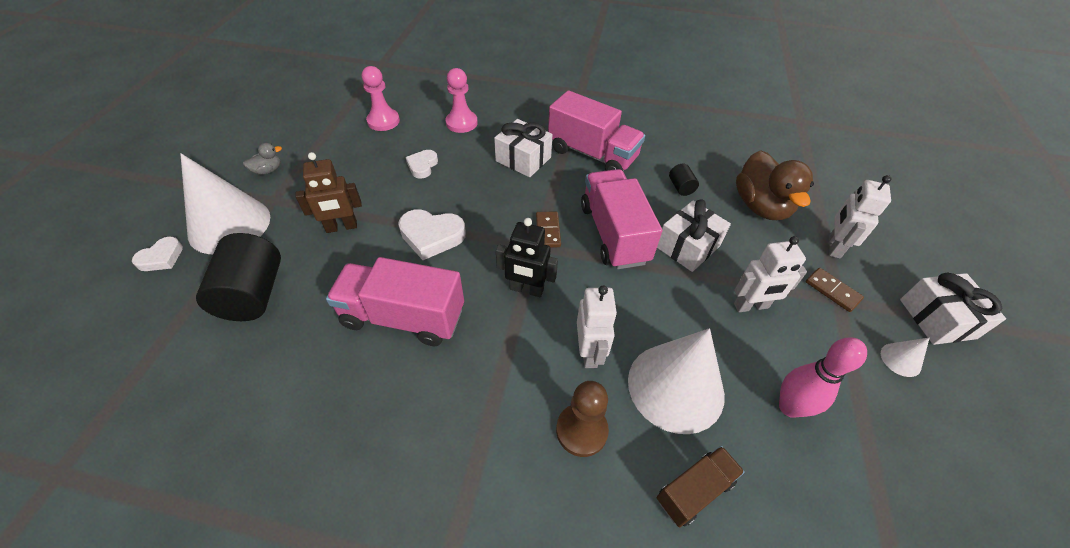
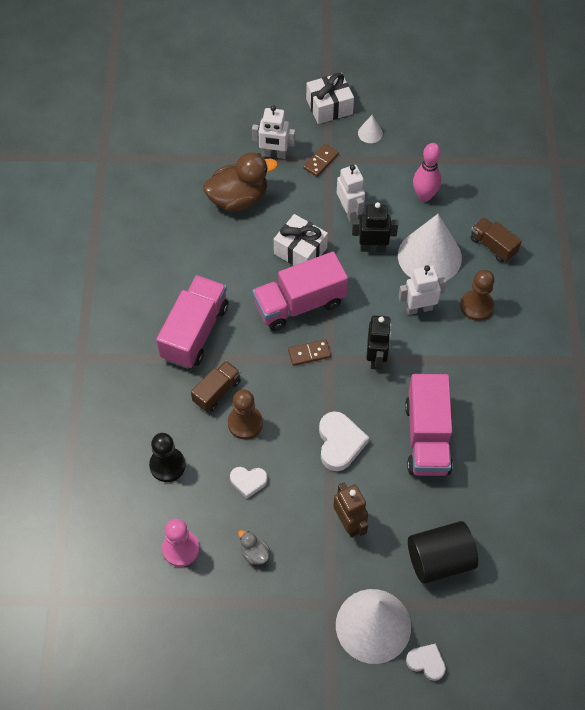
camera: 100 degrees left, 10 degrees up
(268, 170) = (290, 632): grey duck -> grey duck (254, 553)
(461, 123) = (167, 465): pink pawn -> black pawn
(483, 172) = (245, 423): none -> brown pawn
(523, 159) = (217, 391): white gift -> brown truck
(681, 187) = (227, 257): black cylinder -> none
(692, 320) = (372, 247): none -> black robot

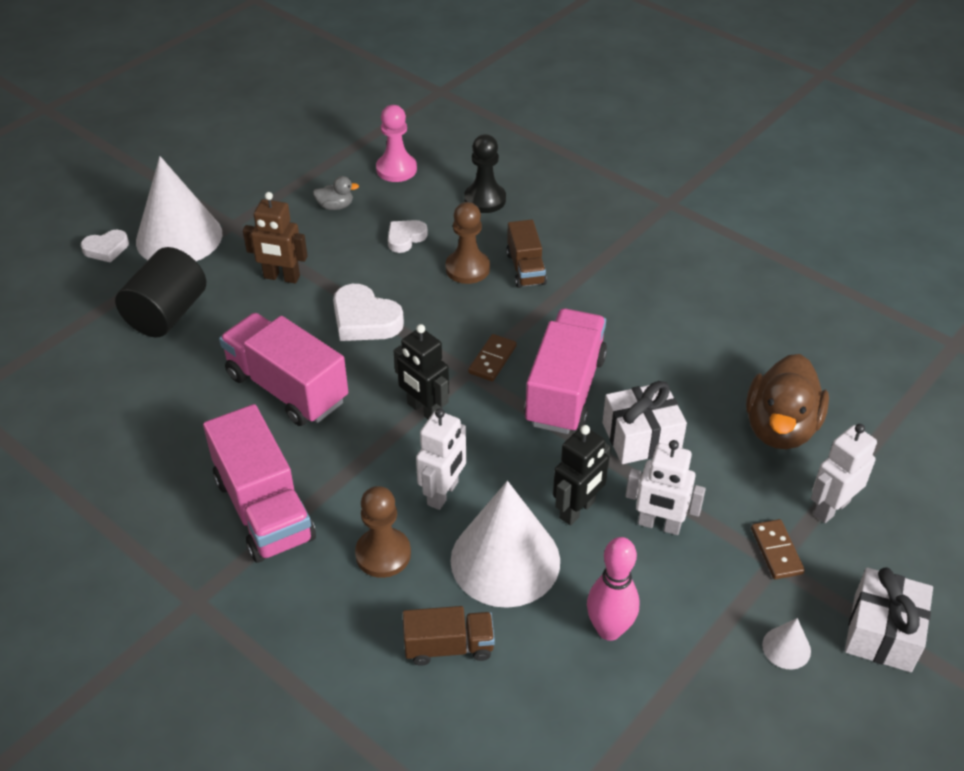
camera: 130 degrees right, 15 degrees down
(195, 332) = (615, 290): pink truck -> pink truck (264, 509)

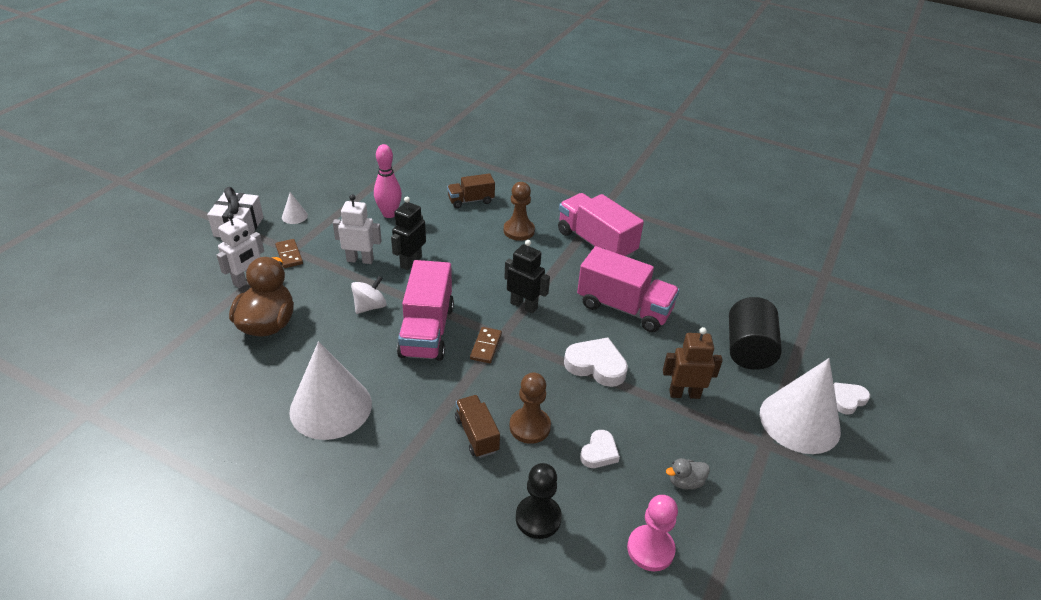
camera: 165 degrees right, 5 degrees down
(443, 493) = (495, 261): white robot -> none
(505, 560) = (450, 235): white cone -> white cone (331, 407)
(641, 437) = (370, 306): white gift -> white spinning top

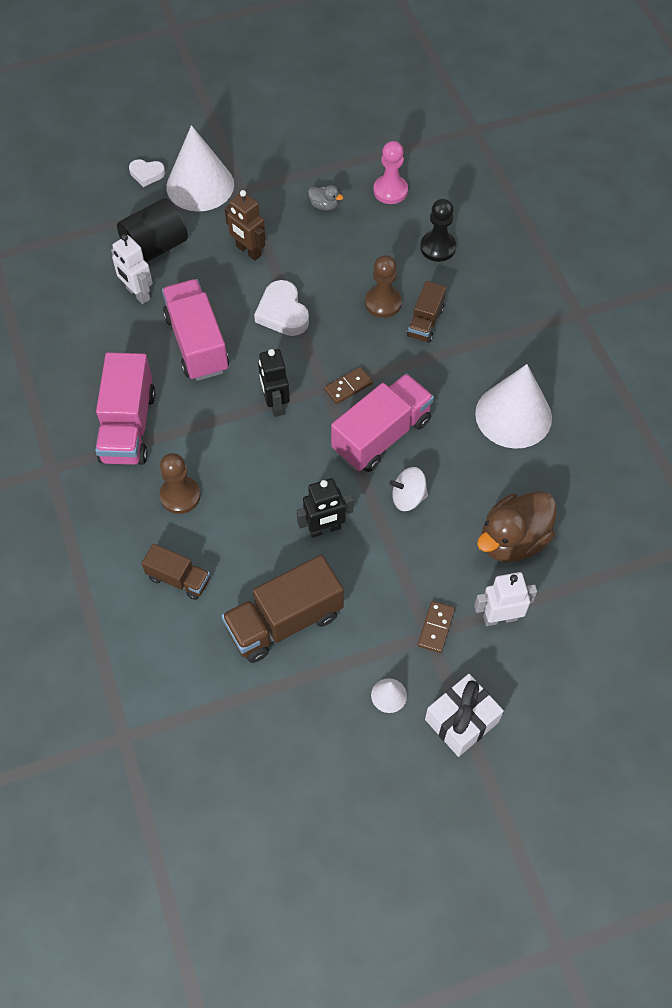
camera: 135 degrees left, 20 degrees up
(360, 260) = (371, 568): white robot -> white robot (137, 294)
(389, 214) = (284, 621): pink bowling pin -> brown truck
(599, 452) = (356, 256): white heart -> none

